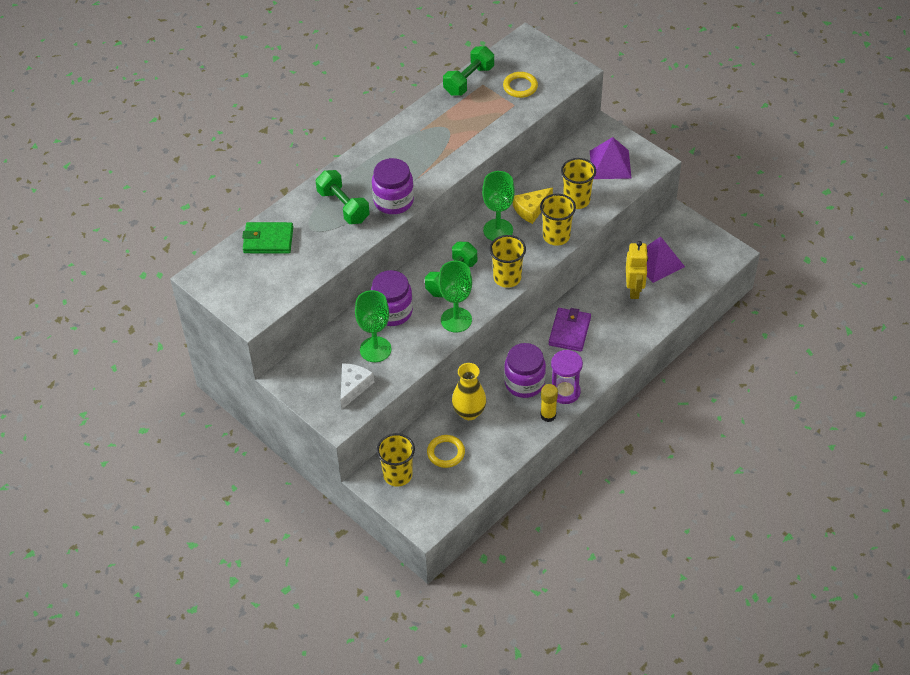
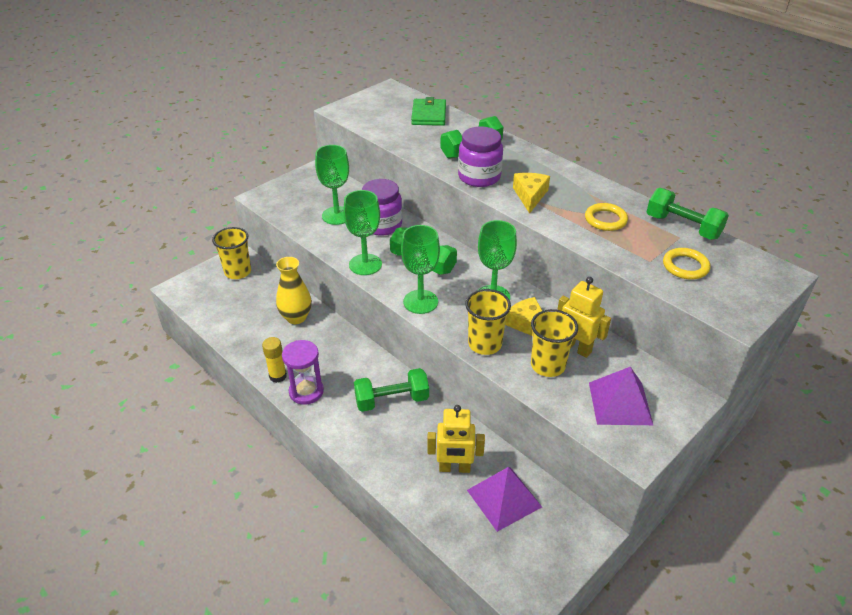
camera: 90 degrees right, 10 degrees down
(353, 387) = (296, 204): white cheese -> none
(425, 168) = (530, 196): none -> yellow cheese
(446, 453) = (252, 301): yellow ring -> yellow ring (605, 220)
(507, 278) = (420, 302): yellow cup -> green goblet
(524, 383) = (325, 359): purple jar -> none
(556, 183) = (576, 348): none -> yellow robot
(569, 331) = (392, 400): purple wallet -> green dumbbell

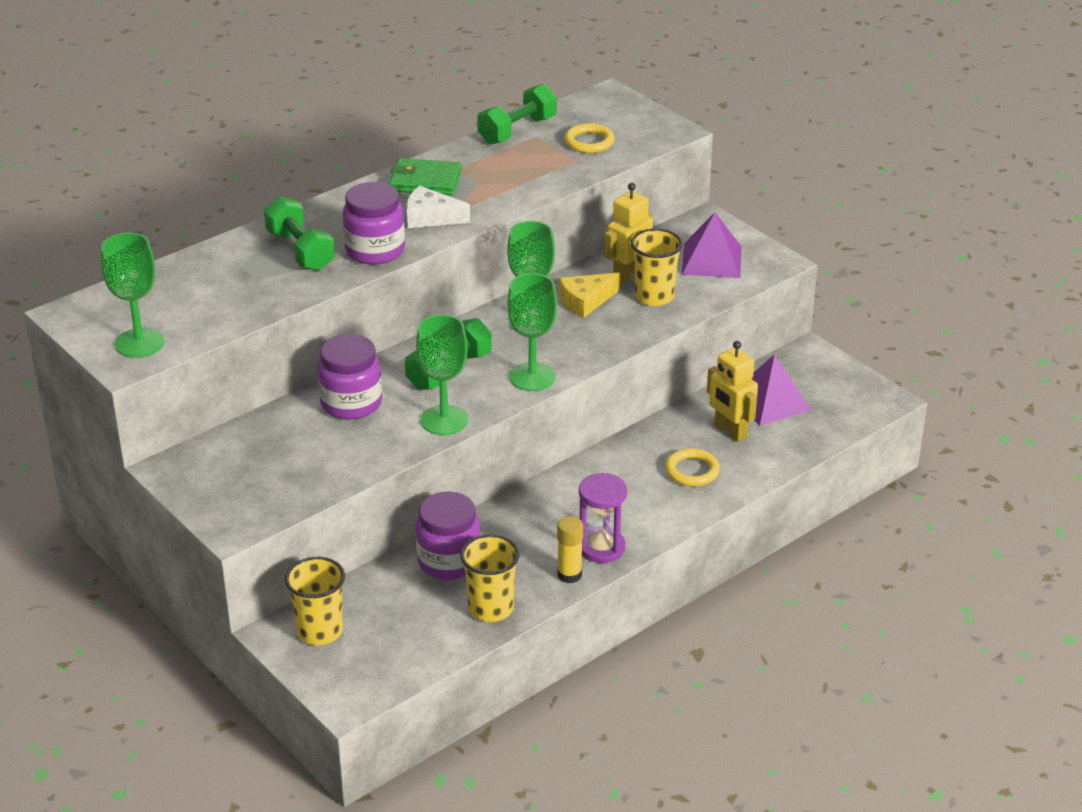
camera: 85 degrees left, 5 degrees down
(296, 317) = (449, 561): yellow vase -> purple jar
(337, 215) = (314, 446): green goblet -> green goblet (139, 343)
(392, 400) = (623, 474): green dumbbell -> none
(429, 115) = (180, 280): green wallet -> green wallet (425, 181)
(454, 468) = (730, 431): yellow robot -> yellow robot turned 135 degrees clockwise
(485, 344) = (616, 335): yellow cup -> yellow cup (491, 608)
(530, 196) = (430, 218): yellow cheese -> white cheese
(605, 220) = (494, 174): yellow ring -> yellow ring (692, 471)

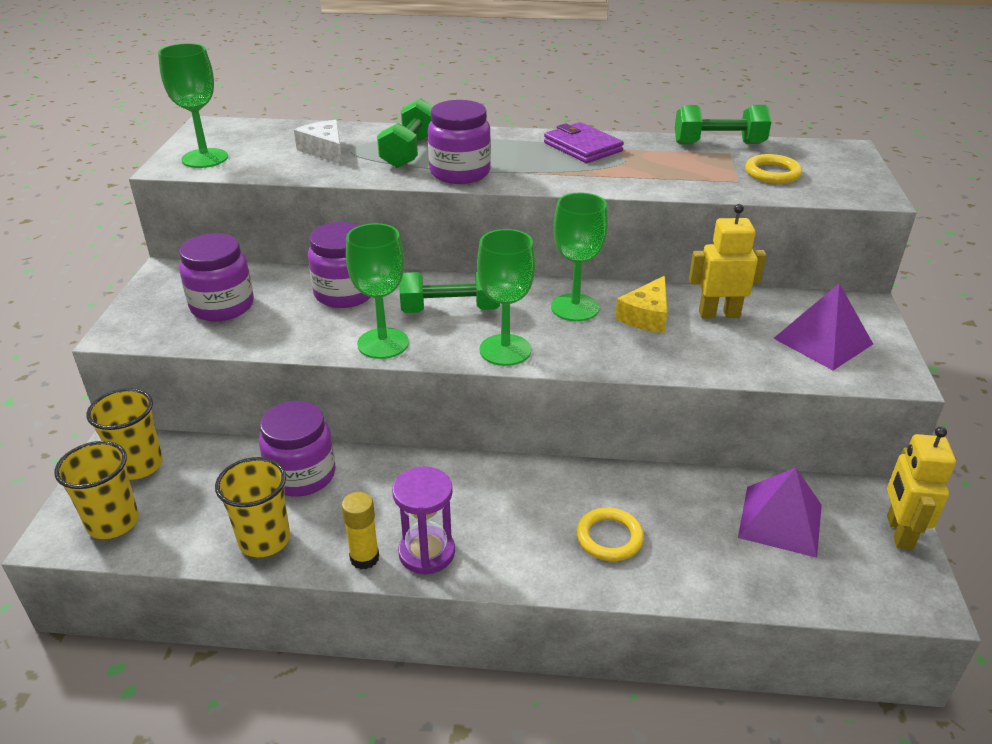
camera: 45 degrees right, 0 degrees up
(274, 465) = (222, 306): none -> purple jar
(425, 181) = (582, 147): green wallet -> purple wallet
(430, 218) = (541, 170): white cheese -> white cheese (325, 150)
(585, 301) = (646, 316): yellow cheese -> yellow cheese turned 75 degrees counterclockwise
(654, 296) = (718, 343): yellow cup -> yellow cup (113, 522)
(730, 431) = (698, 524): yellow robot -> yellow robot (899, 532)

